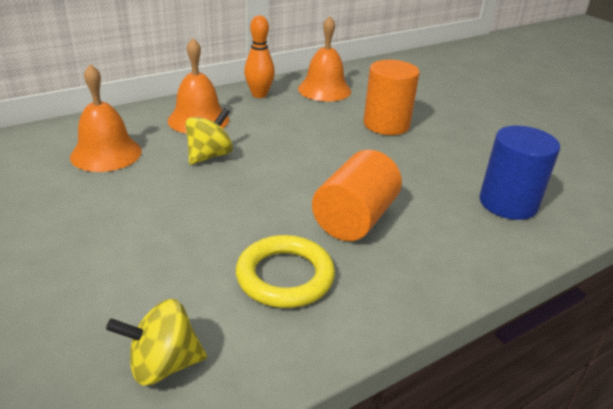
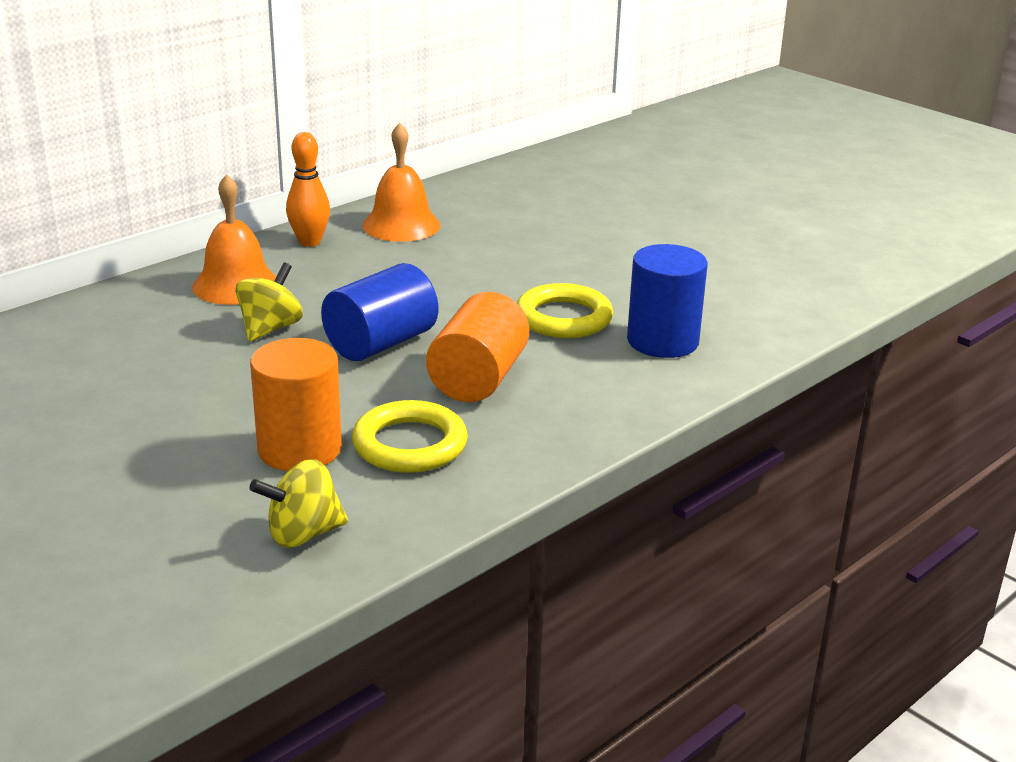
camera: 10 degrees left, 5 degrees down
(106, 153) = (128, 341): orange bell -> none
(286, 178) = (381, 343): none -> blue cylinder
(386, 124) = (498, 264): orange cylinder -> orange cylinder (299, 449)
(430, 173) = (563, 318): none -> yellow ring

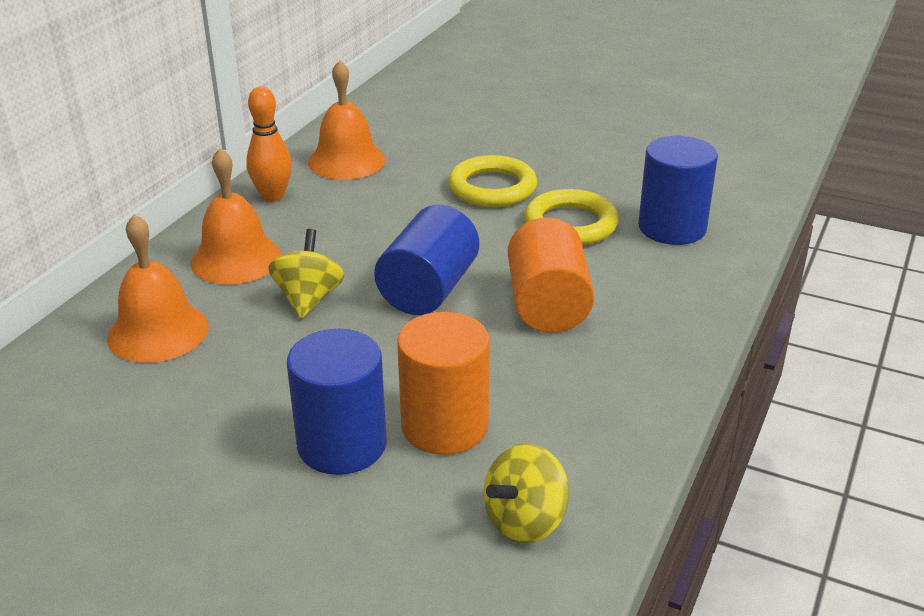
camera: 20 degrees left, 5 degrees up
(127, 326) = (158, 332): none -> orange bell
(202, 442) = (342, 445): none -> blue cylinder
(410, 444) = (543, 392): yellow ring -> yellow ring (492, 188)

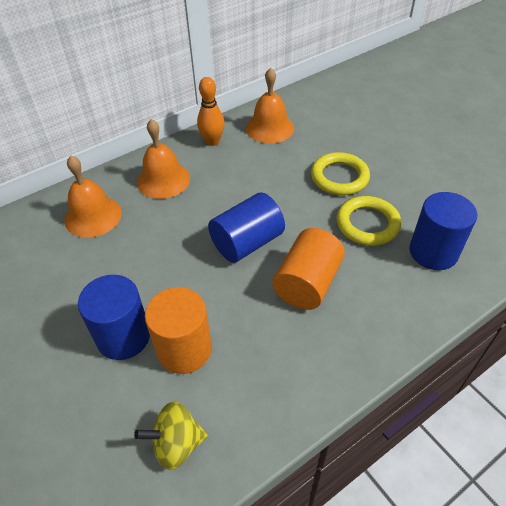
camera: 30 degrees right, 15 degrees up
(308, 299) = (179, 223): yellow spinning top -> none

